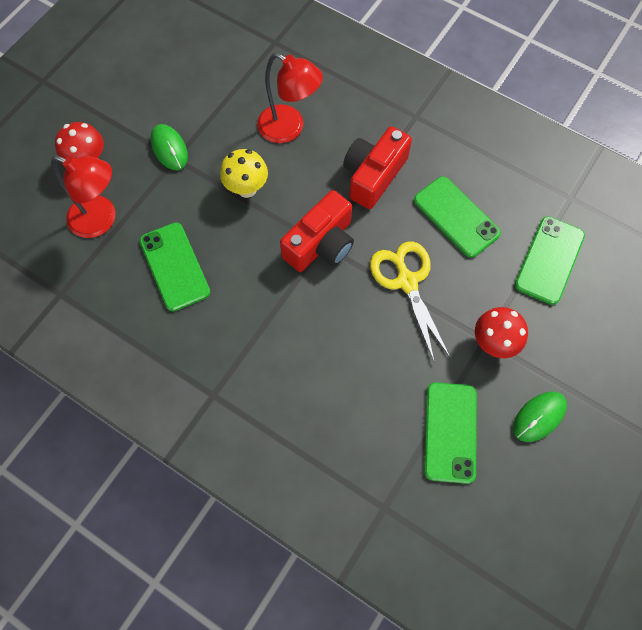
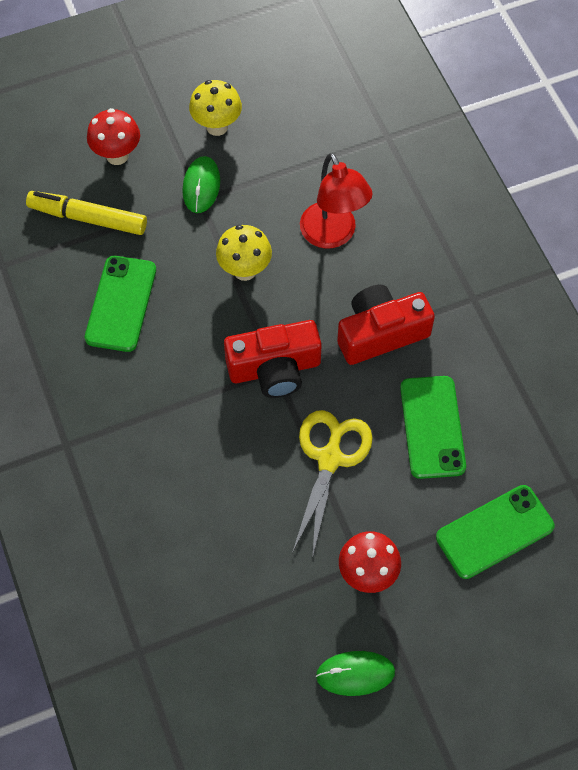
camera: 35 degrees right, 5 degrees down
(101, 220) = (88, 218): red lamp -> yellow marker
(148, 100) = (217, 126): none -> yellow mushroom
(450, 432) = (256, 628): green phone -> none

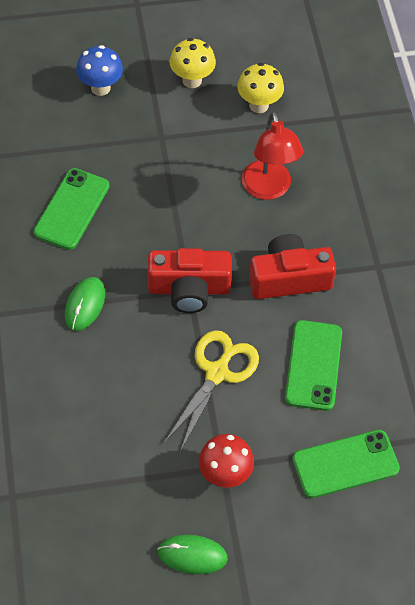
camera: 10 degrees right, 5 degrees down
(88, 218) = (62, 134): yellow marker -> none
(117, 155) = (100, 88): red mushroom -> blue mushroom
(201, 186) = (165, 127): green mouse -> green mouse (85, 305)
(244, 270) = (184, 203): yellow mushroom -> yellow mushroom (259, 105)

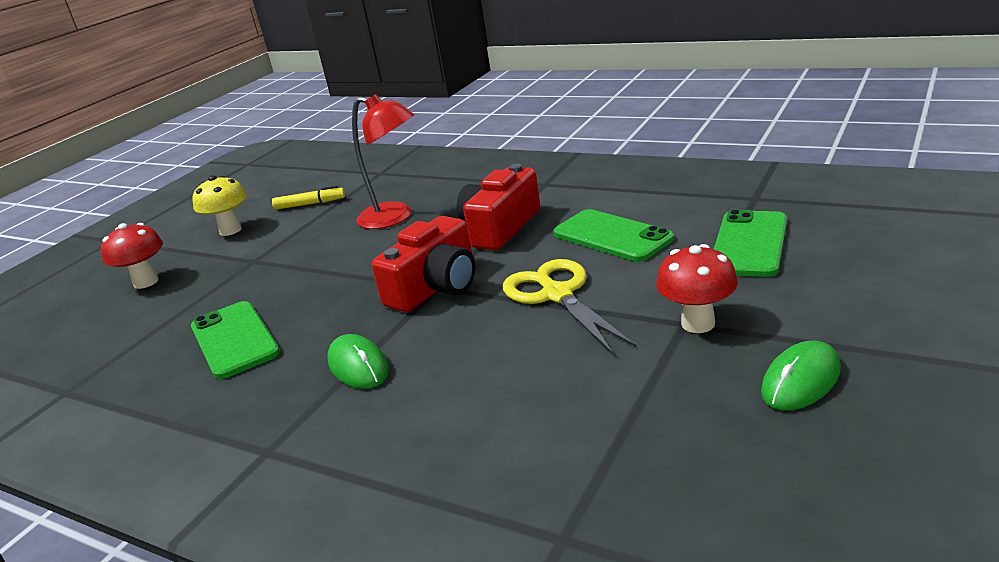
camera: 45 degrees left, 30 degrees down
(100, 88) = (146, 282): blue mushroom -> red mushroom
(259, 105) = (310, 204): yellow mushroom -> yellow marker

